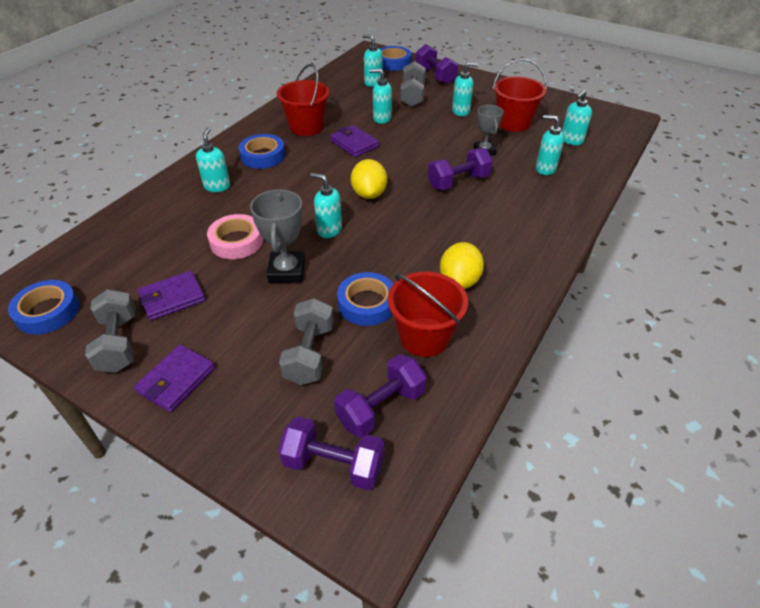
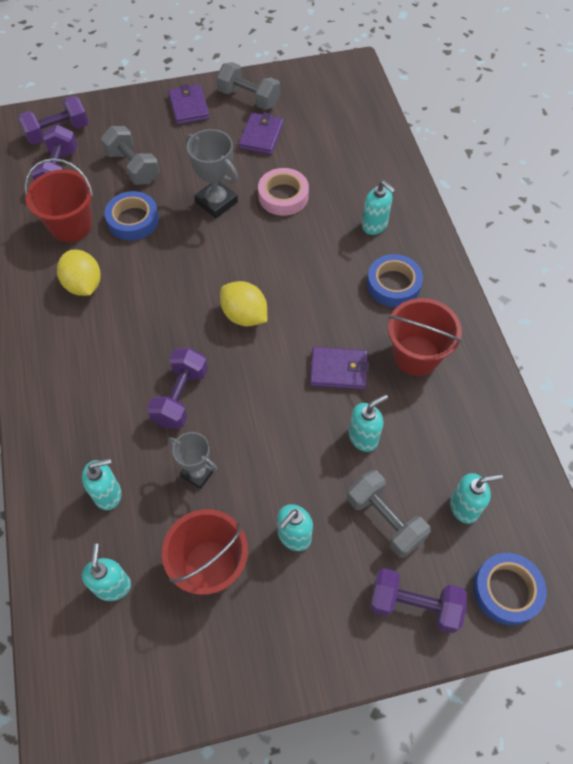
camera: 135 degrees right, 15 degrees up
(47, 312) = (317, 82): blue tape -> none
(329, 230) = (231, 255): turquoise soap dispenser -> none

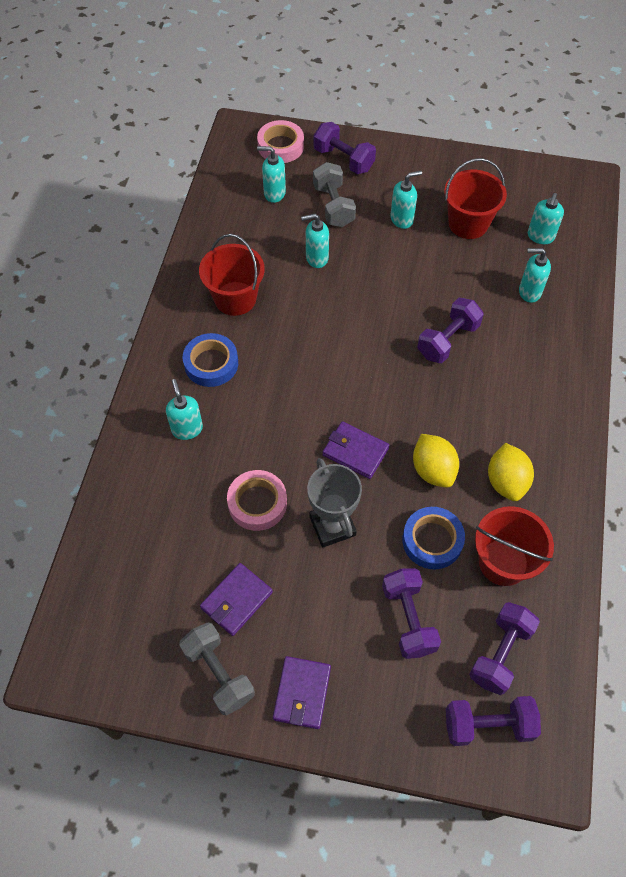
camera: 155 degrees left, 0 degrees up
(133, 167) = (408, 619): grey dumbbell -> purple dumbbell
(197, 473) = (455, 281): grey trophy -> none
(244, 315) = (362, 388): yellow lemon -> yellow lemon (433, 470)
(338, 370) = (306, 311): purple wallet -> purple wallet (355, 451)
(506, 590) = (280, 146): blue tape -> pink tape

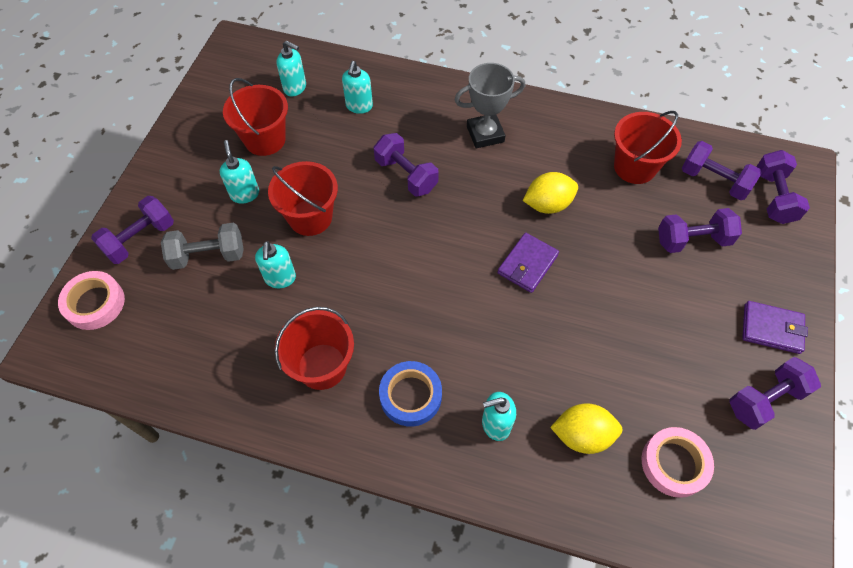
camera: 85 degrees left, 0 degrees up
(219, 673) = (765, 399): grey dumbbell -> purple dumbbell
(236, 600) = (690, 380): purple wallet -> none
(257, 503) = (585, 356): pink tape -> pink tape (674, 464)
(274, 193) = (171, 315): turquoise soap dispenser -> none
(332, 526) = (607, 291): grey trophy -> grey trophy (485, 134)
(384, 270) = (310, 217): none -> red bucket
(432, 540) = (618, 214): blue tape -> none
(506, 481) = (559, 153): yellow lemon -> yellow lemon (582, 435)

